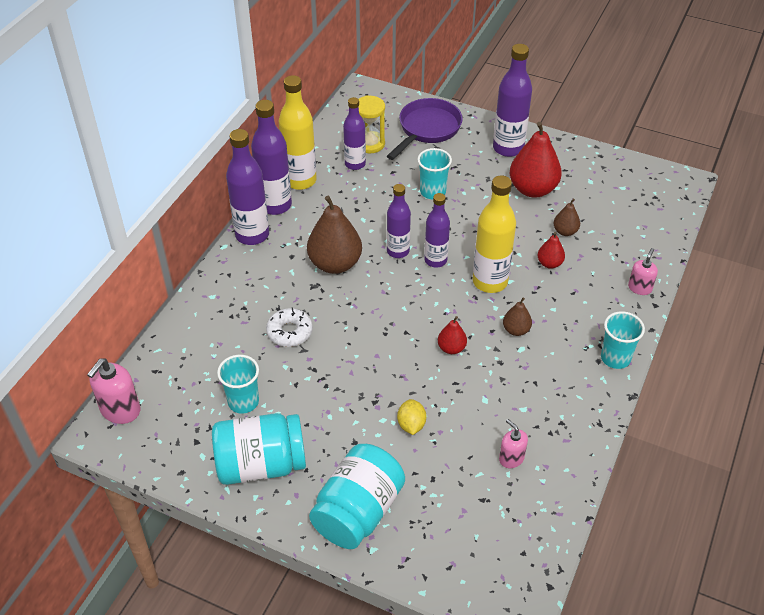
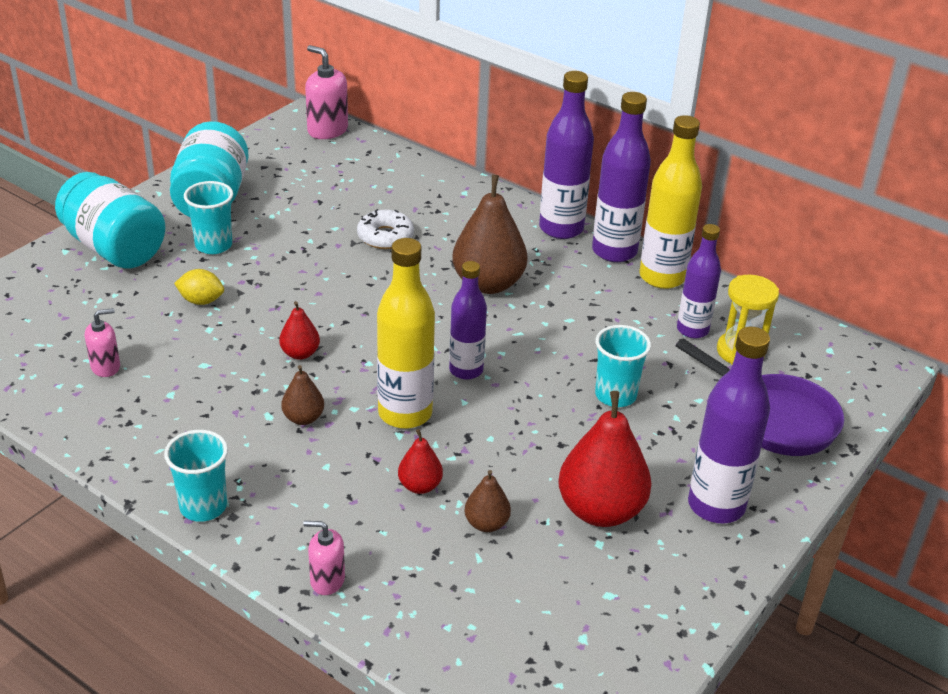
camera: 100 degrees right, 10 degrees down
(243, 402) = (299, 197): turquoise cup -> turquoise cup (213, 245)
(398, 251) = (495, 339): purple bottle -> none
(639, 288) = (327, 580): pink soap dispenser -> pink soap dispenser turned 150 degrees clockwise

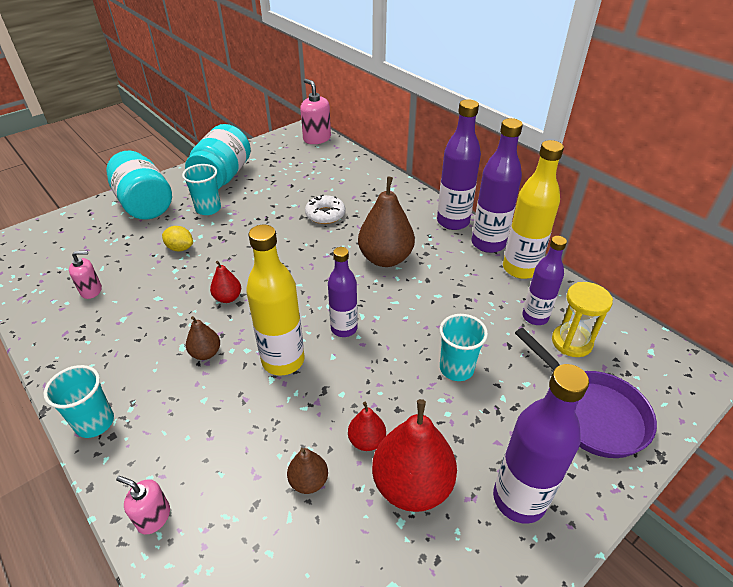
camera: 15 degrees right, 5 degrees up
(420, 486) = (268, 432): red pear -> red pear (367, 440)

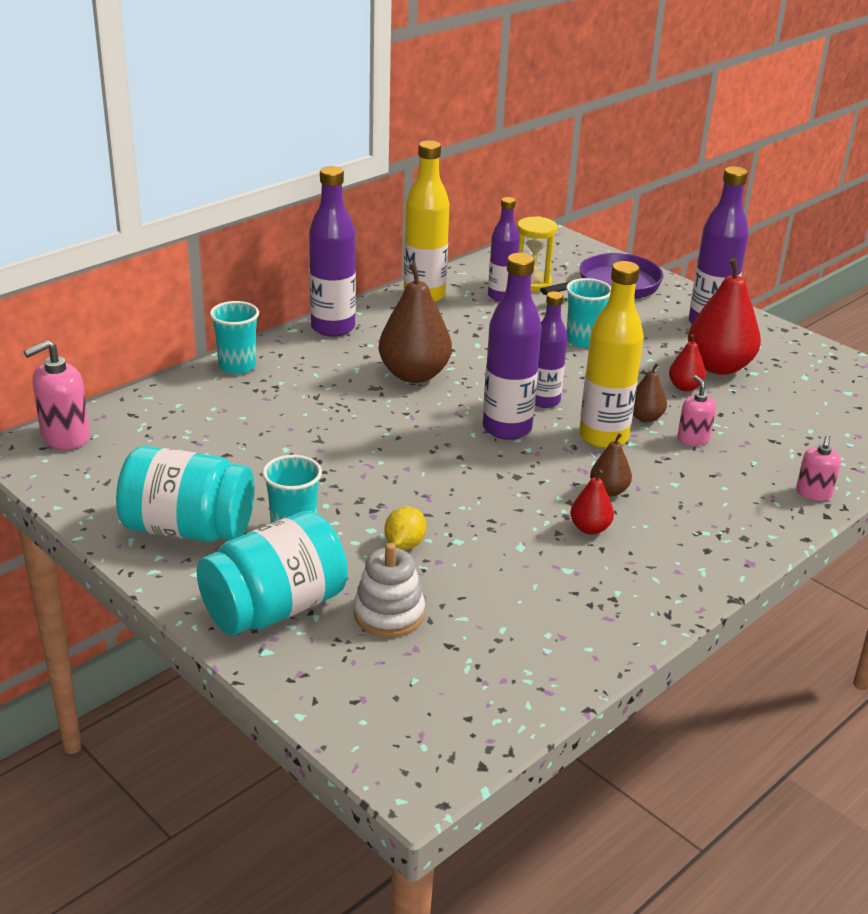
camera: 95 degrees left, 10 degrees down
(91, 290) = (517, 614): pink soap dispenser -> pink soap dispenser (693, 439)
(95, 422) = (734, 554): turquoise cup -> turquoise cup (237, 366)
(120, 241) = (389, 614): none -> white stacking toy
(228, 298) = (509, 486): red pear -> red pear (590, 528)
(308, 481) = (739, 415): brown pear -> brown pear (645, 417)
(325, 214) = (314, 420): white donut -> none
(488, 243) = (379, 309): purple bottle -> purple bottle (507, 428)

